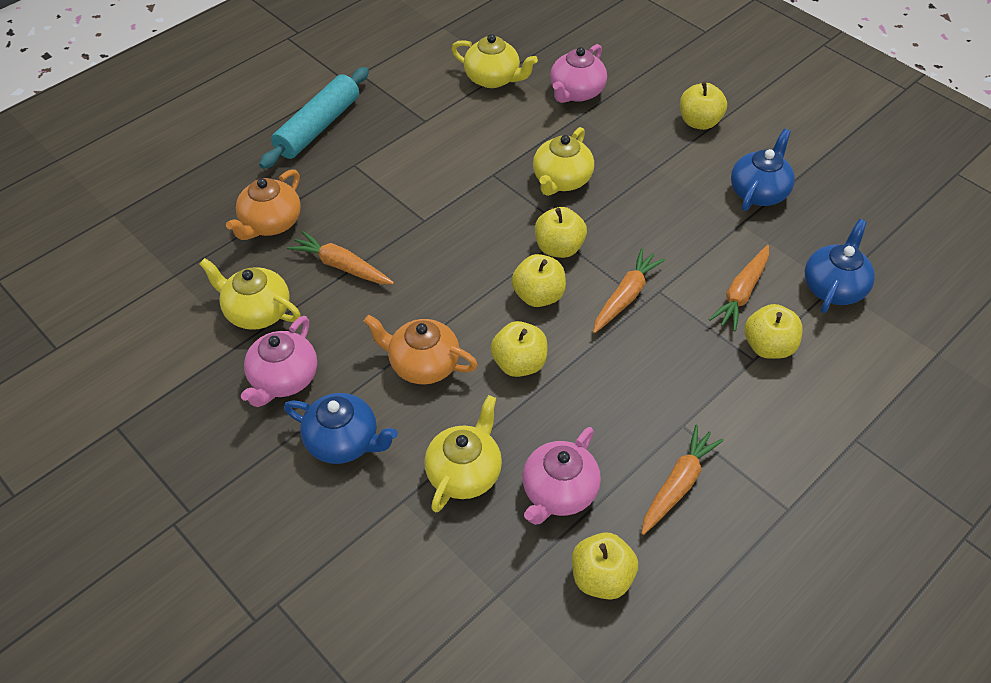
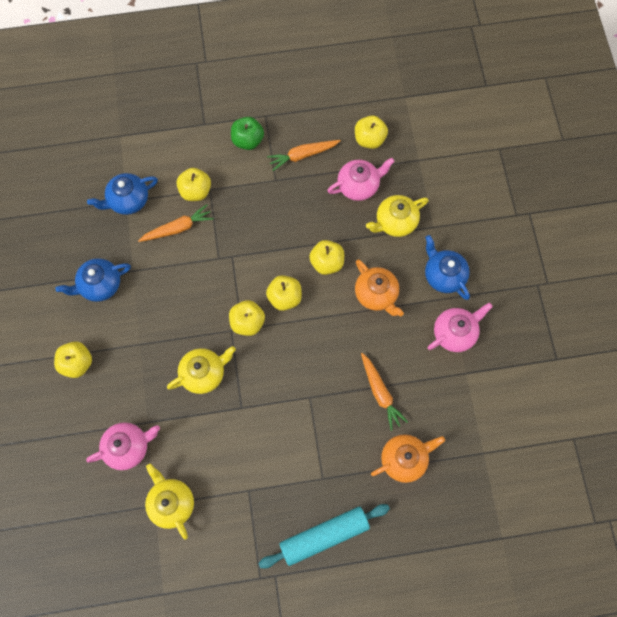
camera: 145 degrees left, 20 degrees up
(257, 311) = (447, 390): yellow teapot -> none
(625, 297) = (239, 266): orange carrot -> none
(774, 455) = (248, 140): none -> green apple

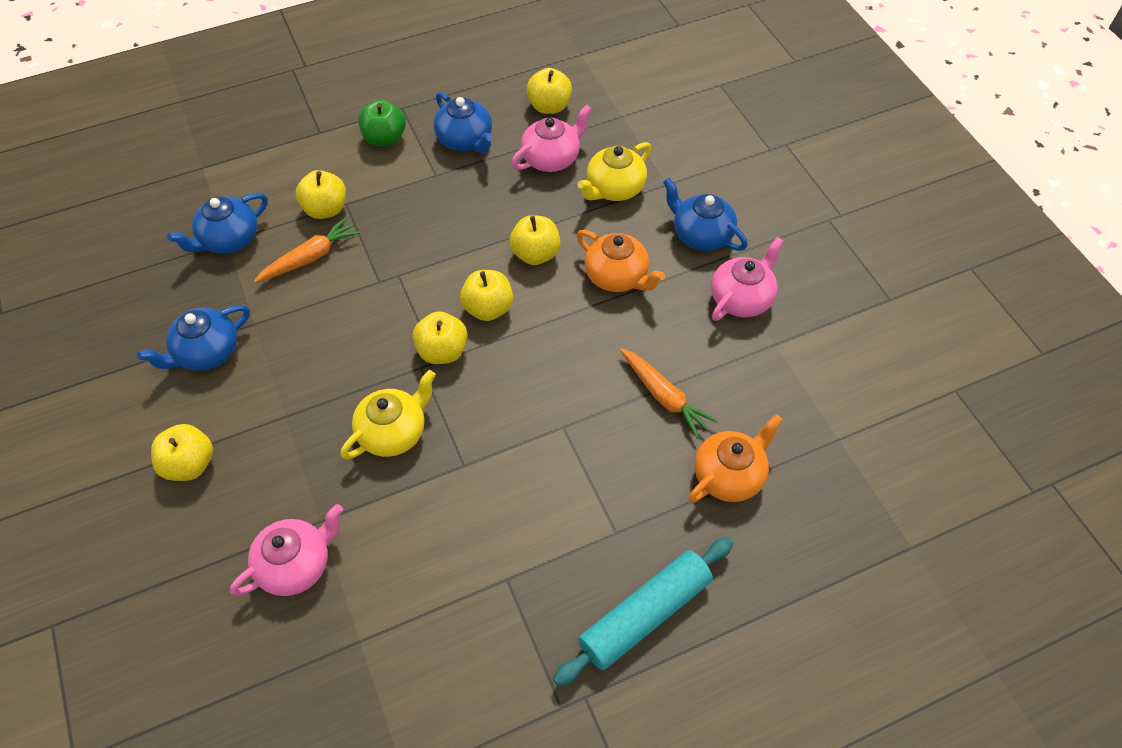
camera: 15 degrees left, 15 degrees down
(171, 502) = (386, 629): yellow teapot -> none
(303, 155) = (465, 140): orange carrot -> blue teapot

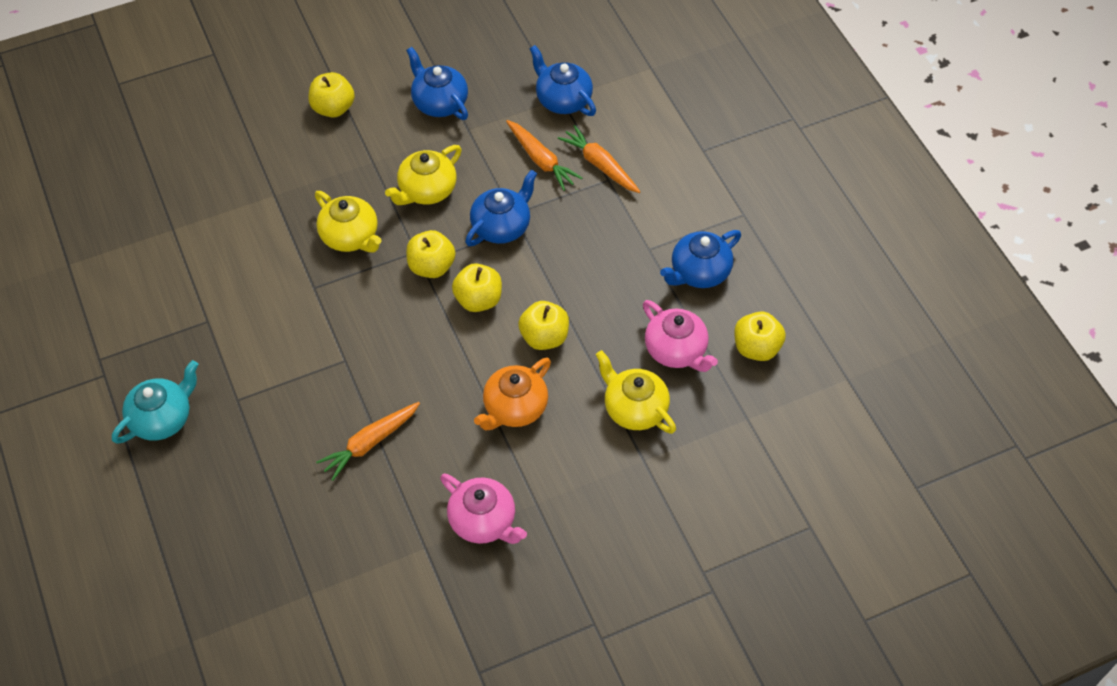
camera: 90 degrees right, 0 degrees up
(296, 564) = (239, 184): pink teapot -> none
(325, 209) = (600, 165): yellow apple -> orange carrot
(336, 360) = (426, 190): none -> yellow teapot
(385, 138) = (697, 203): green apple -> none
(644, 614) = (162, 418): turquoise rolling pin -> turquoise teapot
(701, 235) = (570, 488): blue teapot -> blue teapot (502, 226)
(729, 475) = (282, 492): orange teapot -> none

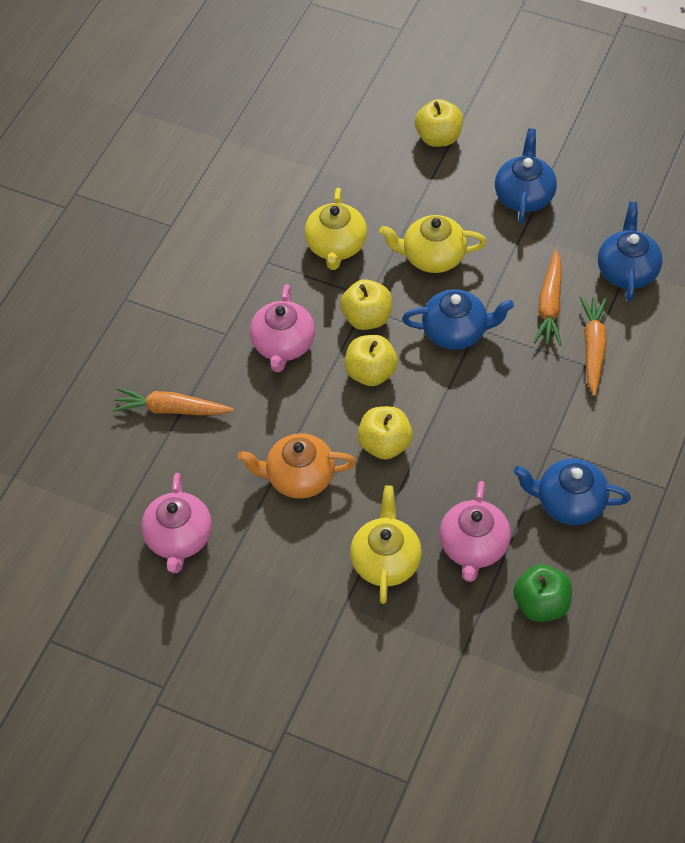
camera: 50 degrees right, 0 degrees up
(162, 418) = (65, 269): turquoise teapot -> none
(396, 332) = (283, 345): none -> pink teapot
(756, 348) = (541, 604): yellow apple -> green apple

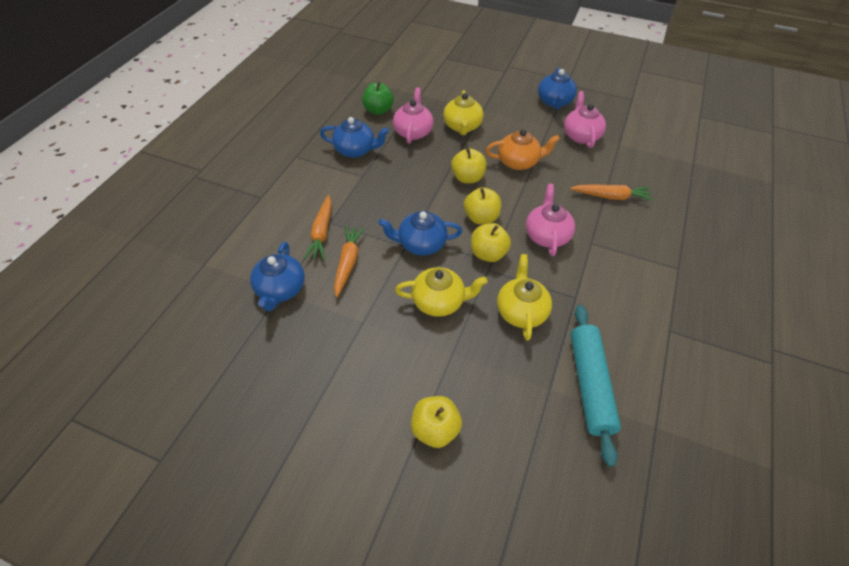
camera: 175 degrees right, 5 degrees down
(277, 174) = (590, 384): none -> turquoise rolling pin
(524, 195) = (355, 360): blue teapot -> blue teapot (554, 102)

